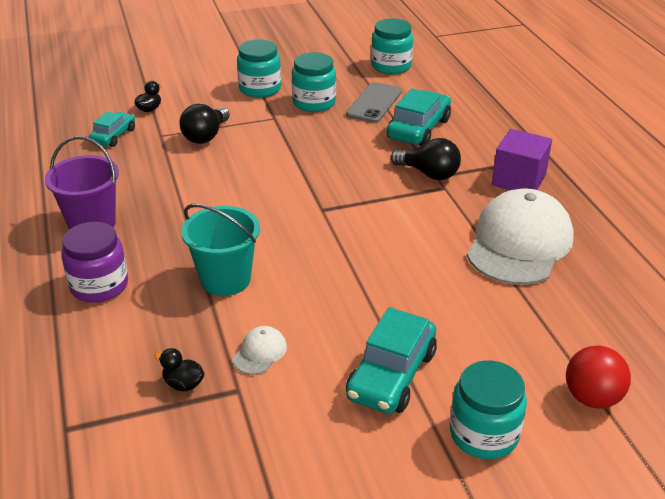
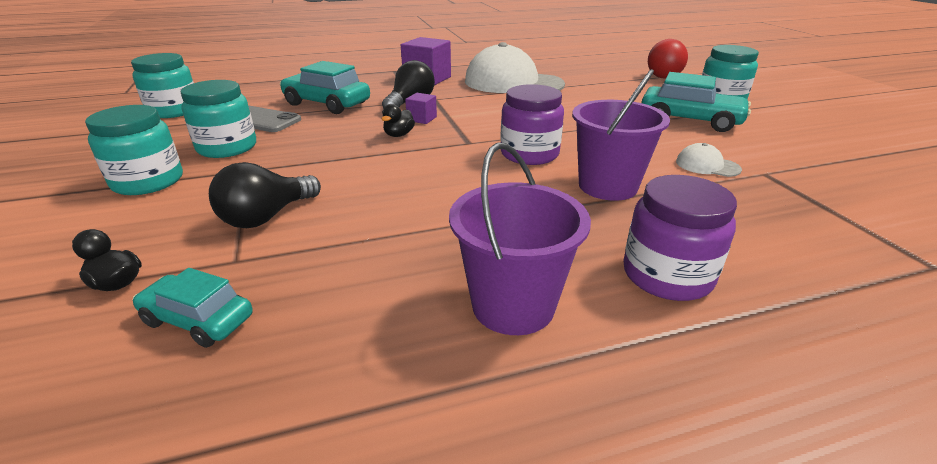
camera: 90 degrees left, 5 degrees down
(183, 384) = (786, 199): black duck -> black duck (399, 135)
(206, 136) = (267, 217): black light bulb -> black light bulb turned 105 degrees clockwise
(225, 279) = (607, 186): turquoise bucket -> purple bucket
(294, 242) = (529, 154): none -> purple jar
(382, 182) = (422, 119): none -> purple cube

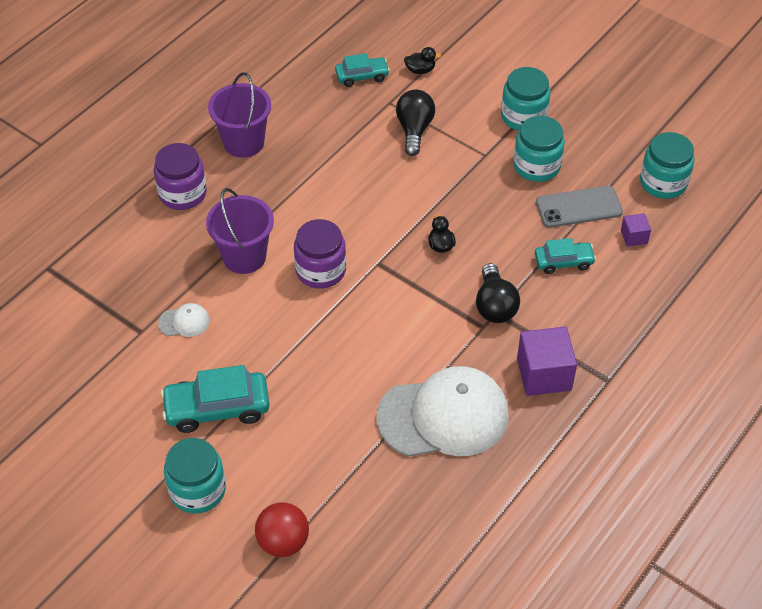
camera: 145 degrees right, 20 degrees up
(327, 104) = (563, 262): turquoise car -> turquoise car, size x0.61
(422, 119) = (451, 280): purple cube -> purple cube (634, 237)

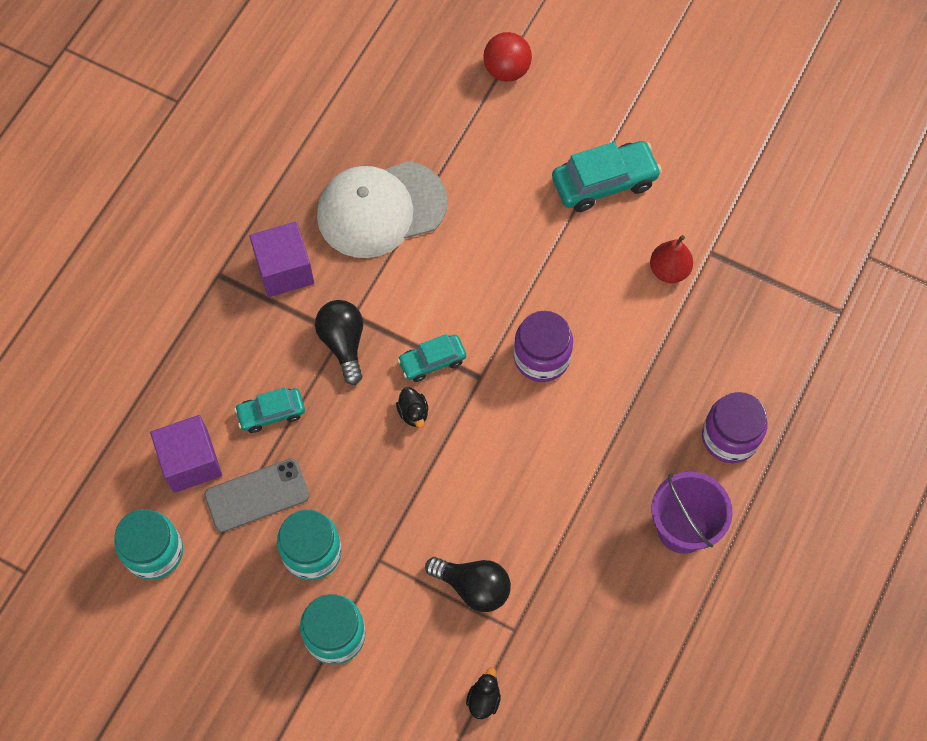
camera: 170 degrees right, 15 degrees up
(184, 322) = (669, 270): white cap -> red pear
(197, 490) = (597, 103): turquoise jar -> none
(244, 256) = (631, 361): purple bucket -> none
(362, 76) = (560, 673): turquoise car -> turquoise car (432, 361)
(414, 130) = (473, 587): black light bulb -> black light bulb turned 60 degrees counterclockwise
(420, 70) = (483, 699): black duck -> black duck turned 120 degrees clockwise
(634, 237) = (191, 462): purple cube -> purple cube, size x1.96

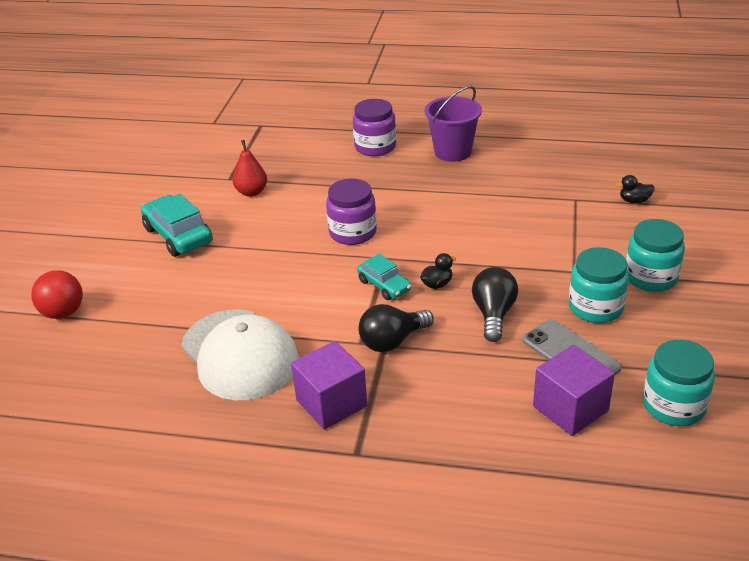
camera: 105 degrees left, 30 degrees down
(271, 413) = (487, 368): turquoise car -> none
(473, 587) = (559, 223): black light bulb -> black light bulb (493, 314)

